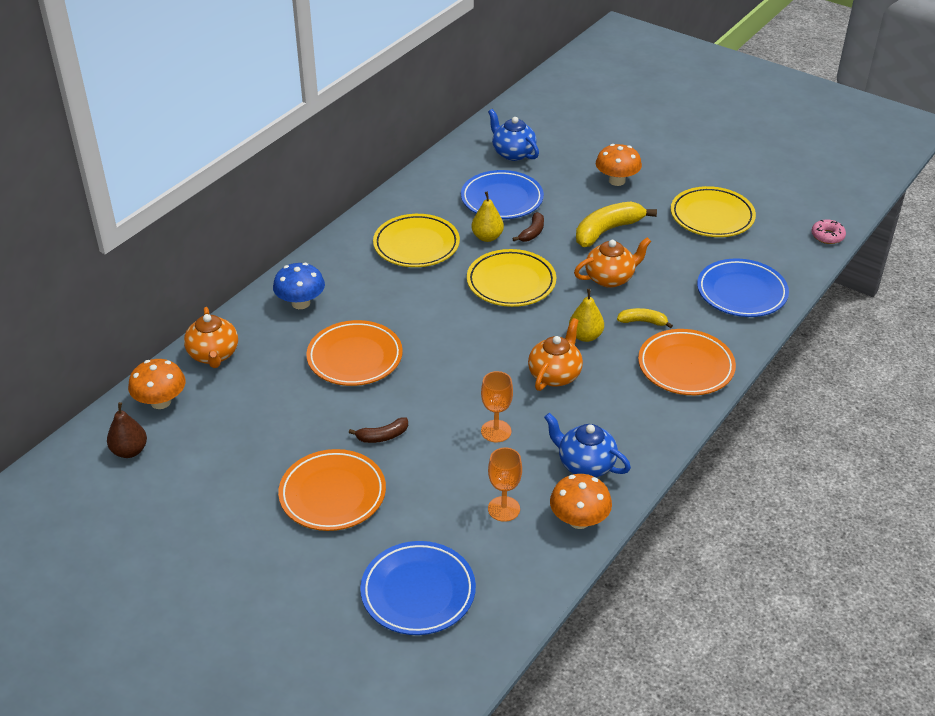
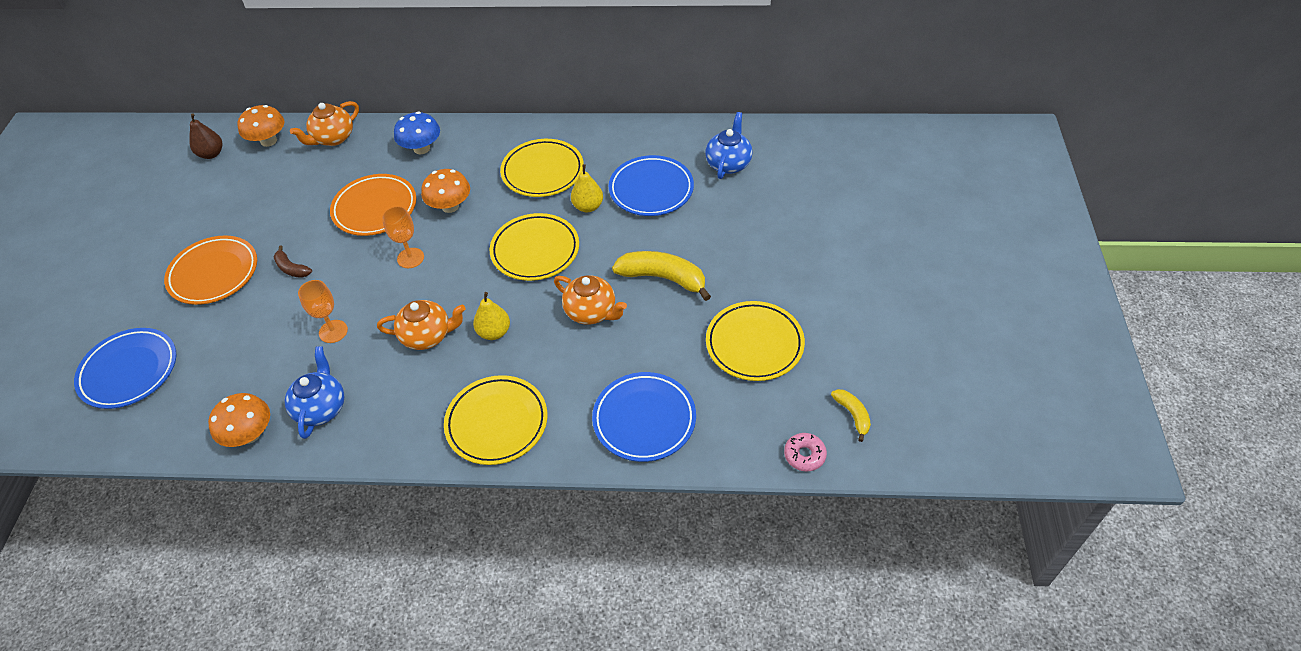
camera: 60 degrees right, 10 degrees up
(504, 509) = (242, 379): orange goblet -> orange goblet (410, 258)
(532, 232) = (618, 231): brown banana -> none
(617, 181) = (750, 249): orange mushroom -> orange mushroom (450, 206)
(643, 322) = (543, 363): yellow banana -> yellow banana (852, 415)
(685, 367) = (497, 423): orange plate -> yellow plate

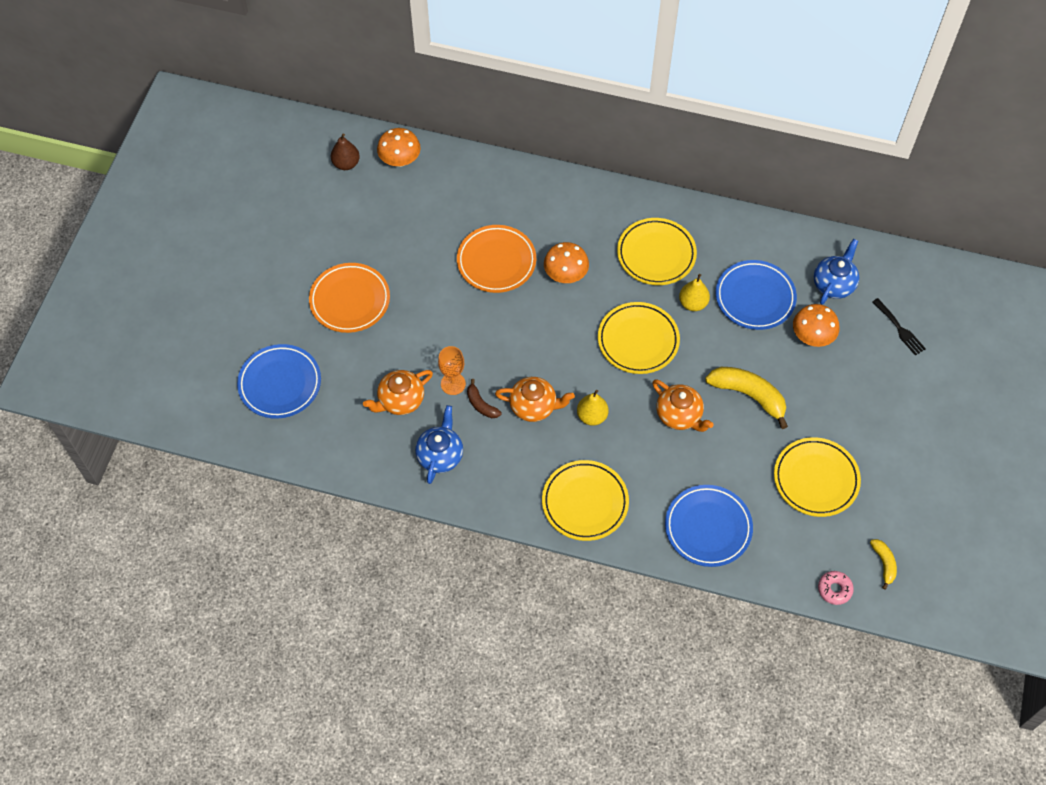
camera: 10 degrees right, 10 degrees up
(250, 434) = (381, 466): orange mushroom -> orange mushroom (812, 336)
(292, 268) = (418, 310): brown banana -> brown banana (481, 404)
(333, 138) = (461, 170): orange teapot -> orange teapot (400, 400)
(410, 258) = (525, 323): orange goblet -> none
(421, 148) = (544, 201): blue mushroom -> none
(805, 189) = (899, 329): none -> black fork

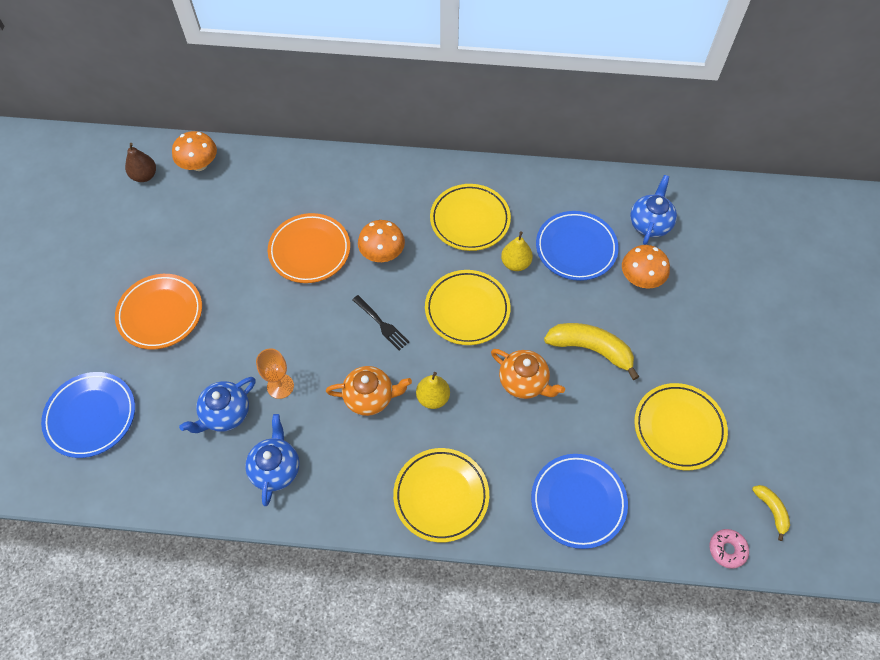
camera: 10 degrees left, 0 degrees up
(400, 400) = (225, 414): orange teapot -> blue teapot
(481, 404) = (313, 404): brown banana -> none
(899, 329) = (724, 258): black fork -> black fork (382, 324)

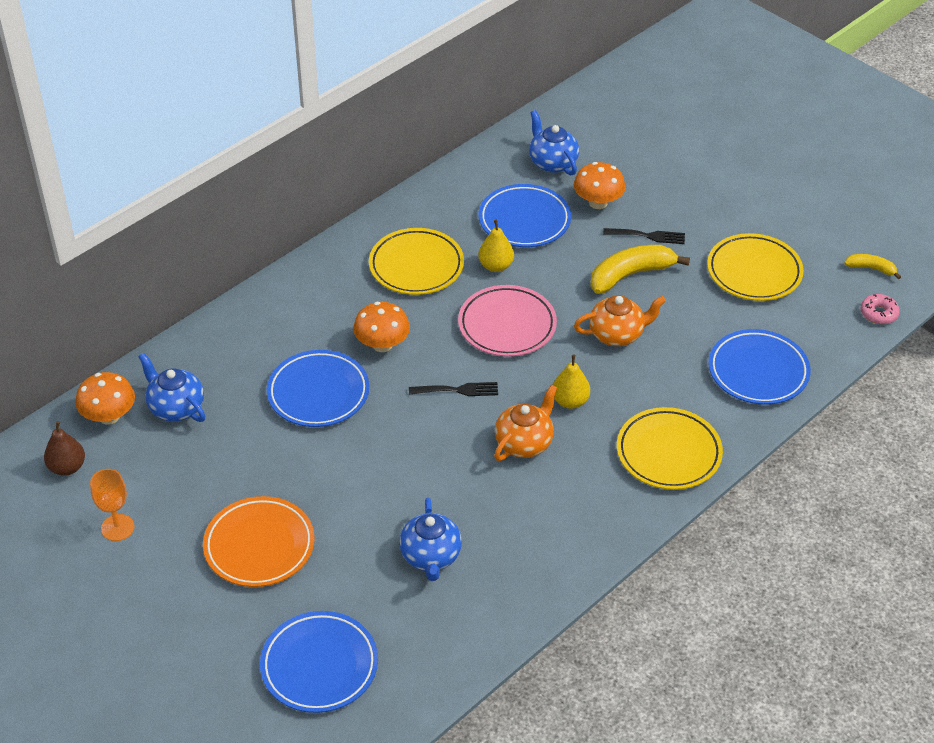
camera: 50 degrees left, 15 degrees down
(276, 468) = (527, 551): blue teapot -> blue teapot (176, 407)
(280, 386) = (444, 499): orange goblet -> orange goblet (117, 527)
(310, 251) = (318, 393): orange plate -> blue plate
(467, 310) = (507, 325): yellow plate -> pink plate
(641, 333) = (648, 236): none -> black fork

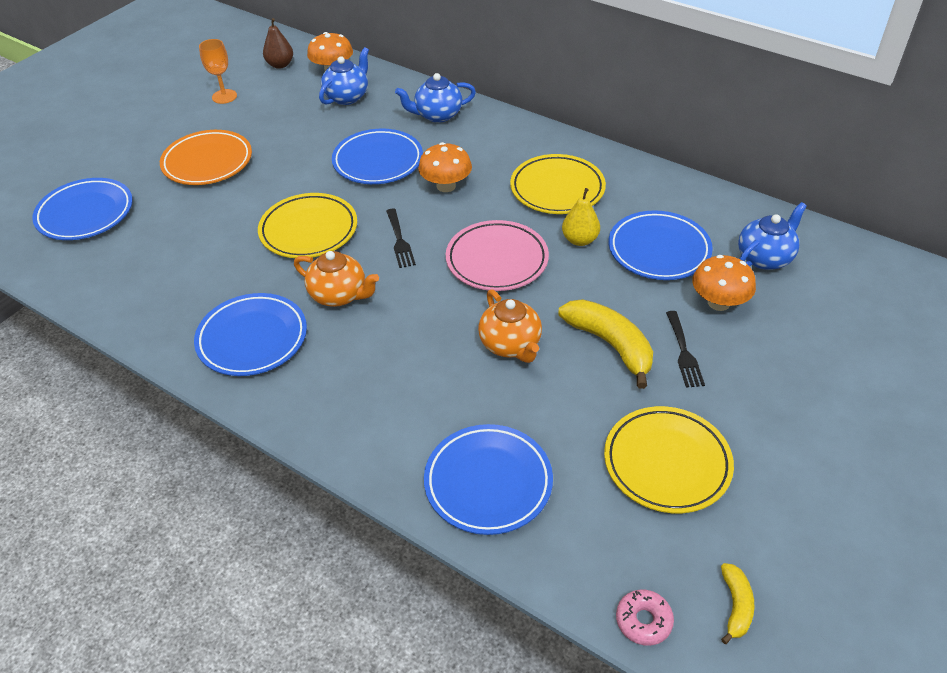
camera: 80 degrees right, 0 degrees up
(431, 556) = (196, 256): blue teapot -> blue teapot (437, 115)
(568, 512) = (252, 339): none -> blue plate
(570, 401) = (402, 320): yellow pear -> none
(668, 453) = (341, 409): yellow plate -> yellow plate (309, 230)

